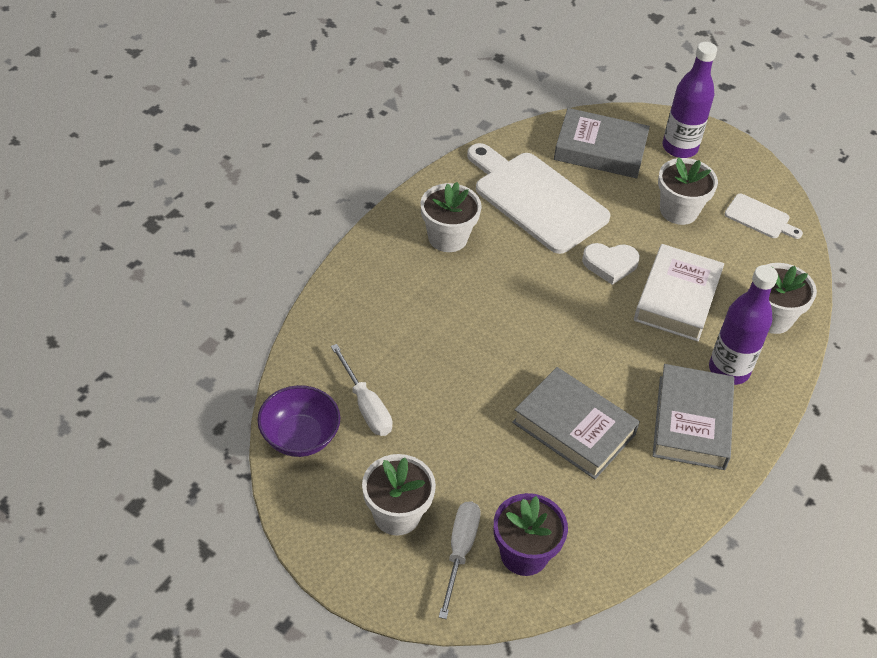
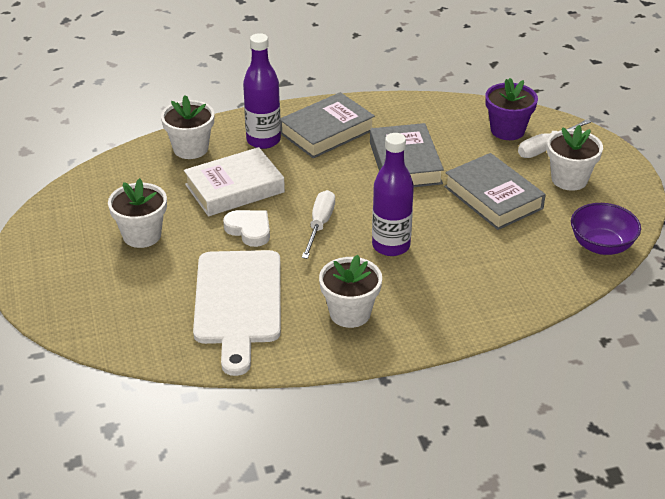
camera: 135 degrees left, 10 degrees down
(365, 406) = (536, 240): white screwdriver -> white screwdriver (320, 225)
(600, 149) = (126, 311): grey book -> grey book (493, 197)
(679, 148) = (61, 276): purple bottle -> purple bottle (391, 246)
(760, 218) = (93, 200): white cutting board -> none

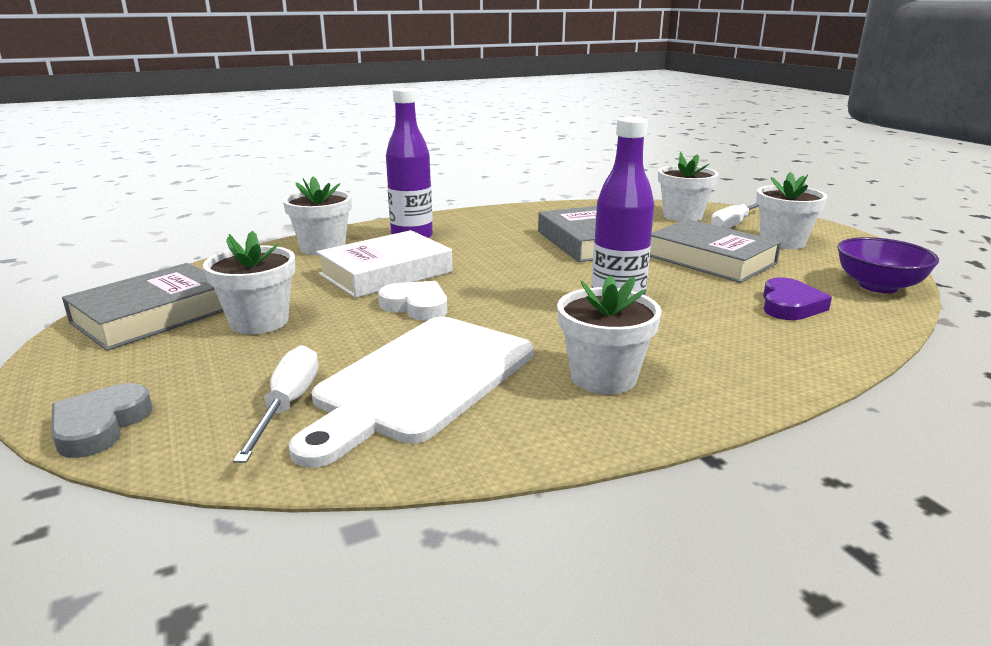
camera: 10 degrees left, 15 degrees down
(56, 315) = (100, 426): none -> grey heart
(238, 303) = (421, 381): white cutting board -> white cutting board turned 45 degrees clockwise
(320, 225) = (511, 295): white screwdriver -> white screwdriver (287, 405)
(327, 131) = (484, 227): grey book -> grey book (153, 315)
(507, 130) = (682, 216): purple flower pot -> white flower pot
(517, 260) = (790, 305): none -> purple heart

